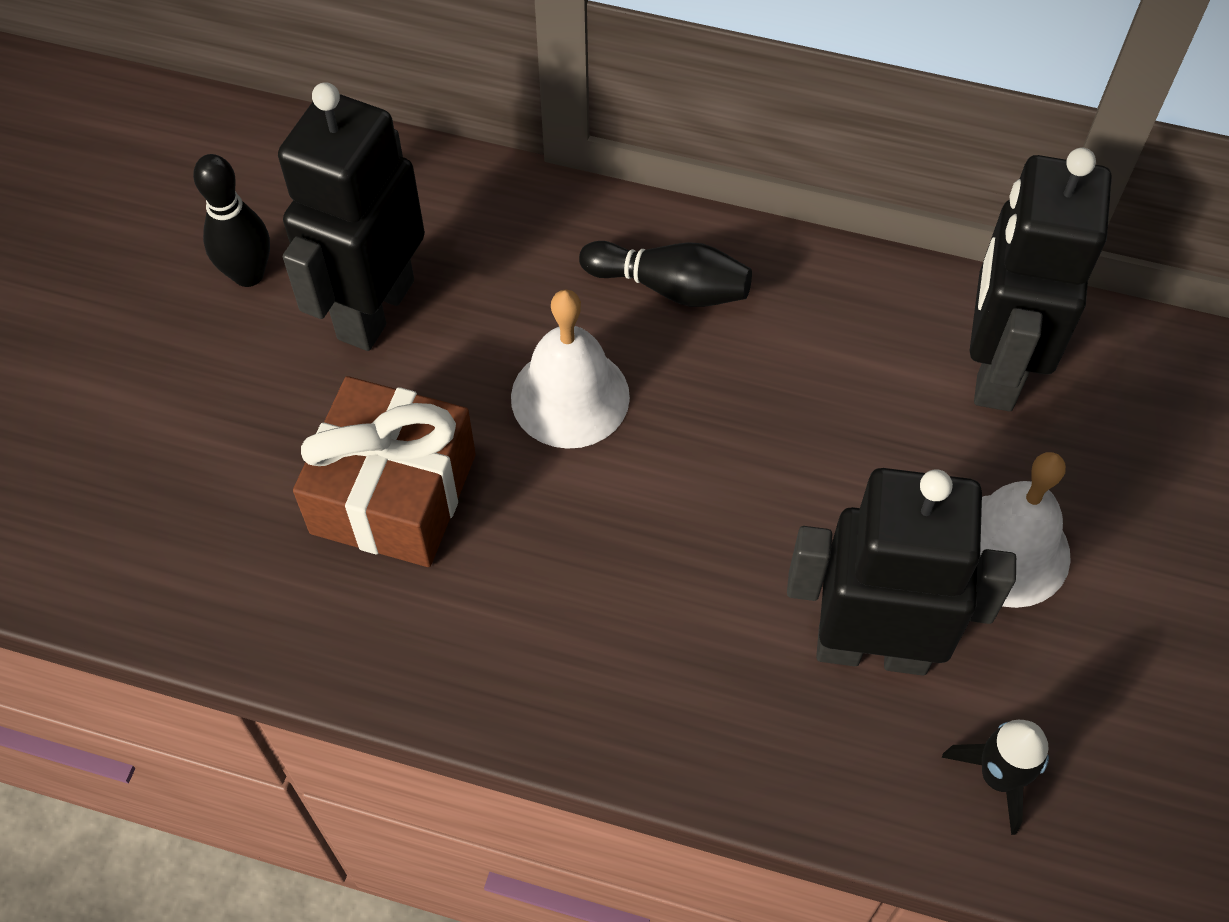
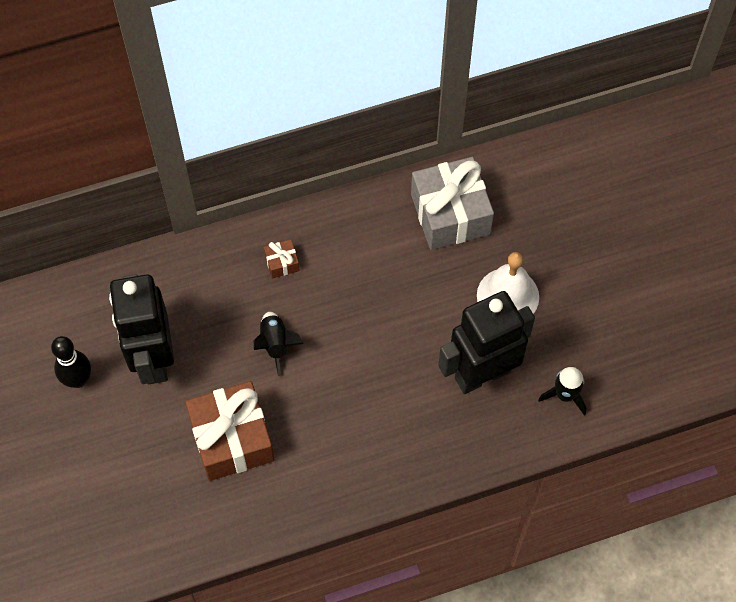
camera: 35 degrees left, 5 degrees up
(570, 397) = (276, 344): white bell -> black rocket
(670, 287) = (282, 263): black bowling pin -> brown gift
(995, 368) = (450, 214): black robot -> grey gift

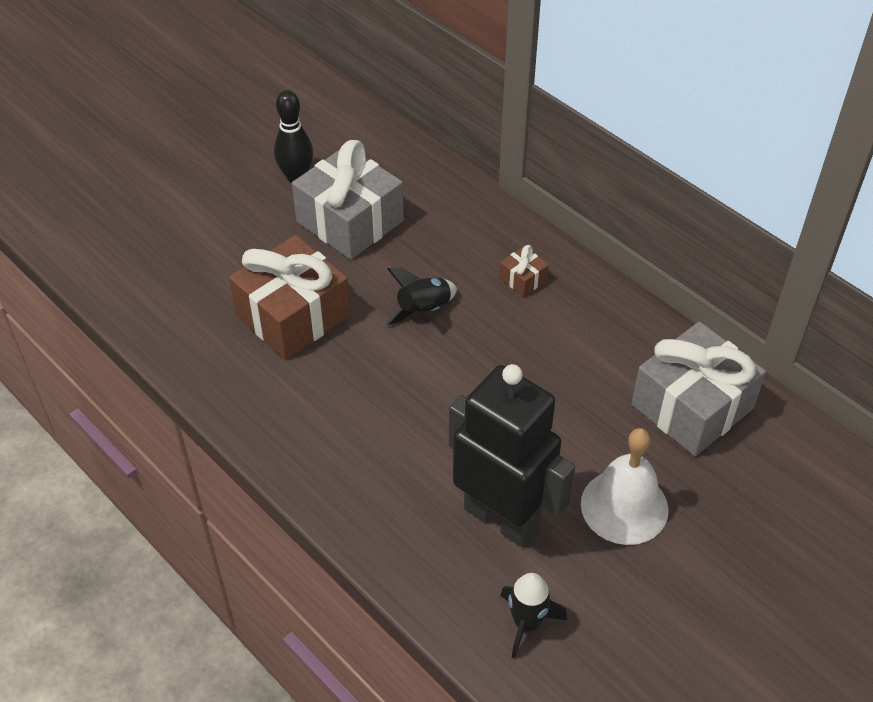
camera: 65 degrees right, 15 degrees down
(153, 359) = (350, 221): black robot -> grey gift

